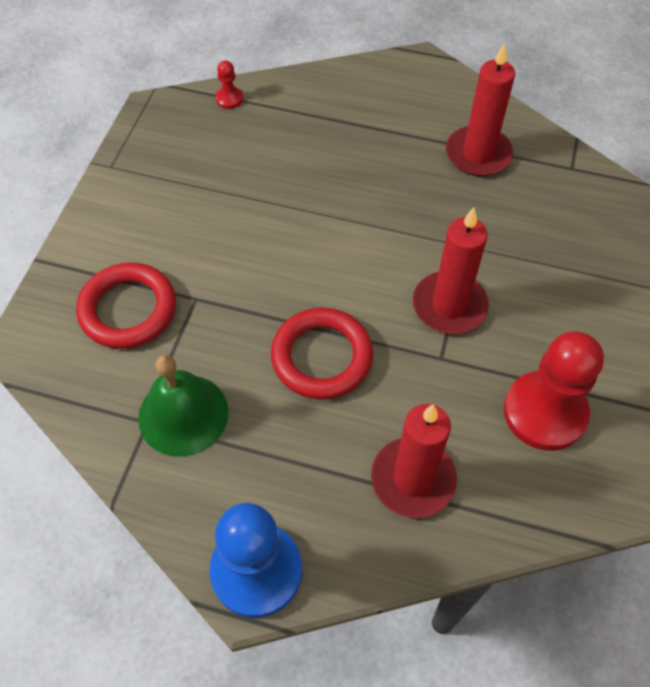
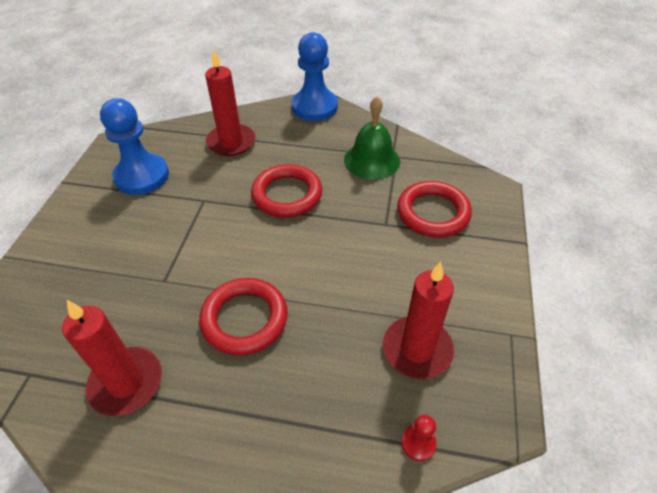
camera: 175 degrees right, 10 degrees down
(373, 199) = (244, 319): none -> red ring
(449, 306) = (190, 233): red candle -> red candle (417, 349)
(544, 412) = (142, 176): red pawn -> blue pawn

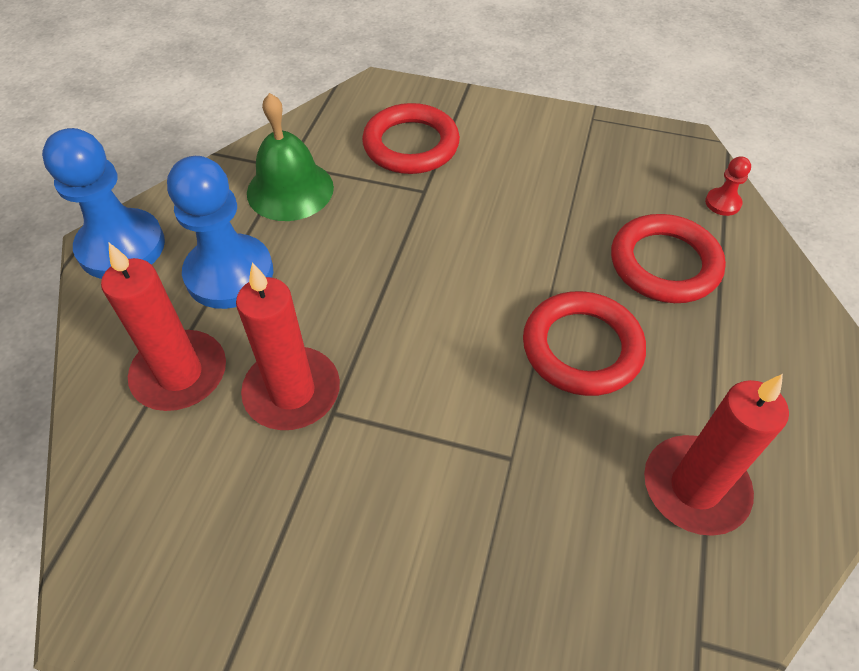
camera: 85 degrees left, 5 degrees up
(142, 176) = (237, 529): blue pawn -> blue pawn (229, 274)
(287, 195) = (344, 294): red ring -> red ring (664, 264)
(417, 349) = (616, 189): red candle -> red candle (292, 392)

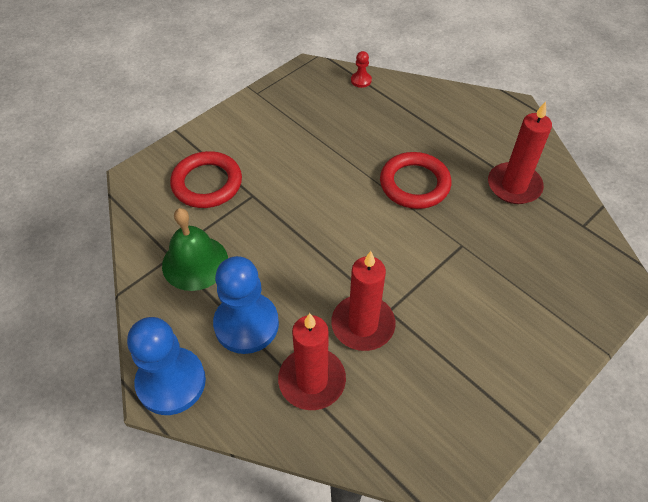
camera: 60 degrees left, 0 degrees up
(664, 264) = (384, 124): red ring -> none

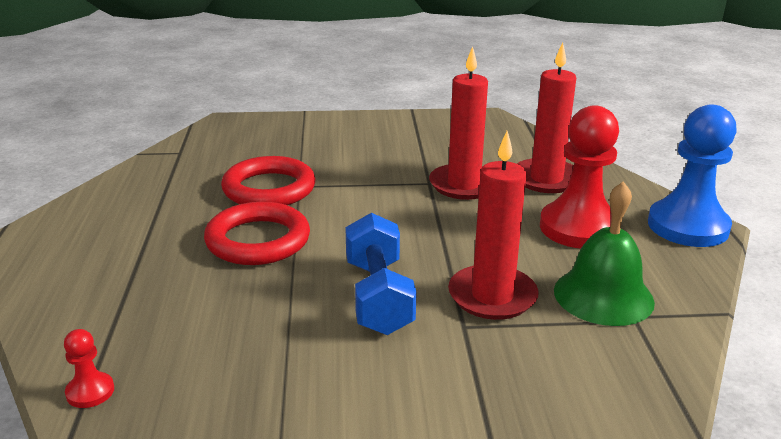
camera: 140 degrees left, 25 degrees down
(207, 183) = (518, 374): red ring -> red ring (269, 189)
(246, 324) = (579, 228): blue pawn -> red pawn
(309, 187) = (378, 297): none -> blue dumbbell
(514, 186) = (172, 194): red candle -> red candle (492, 296)

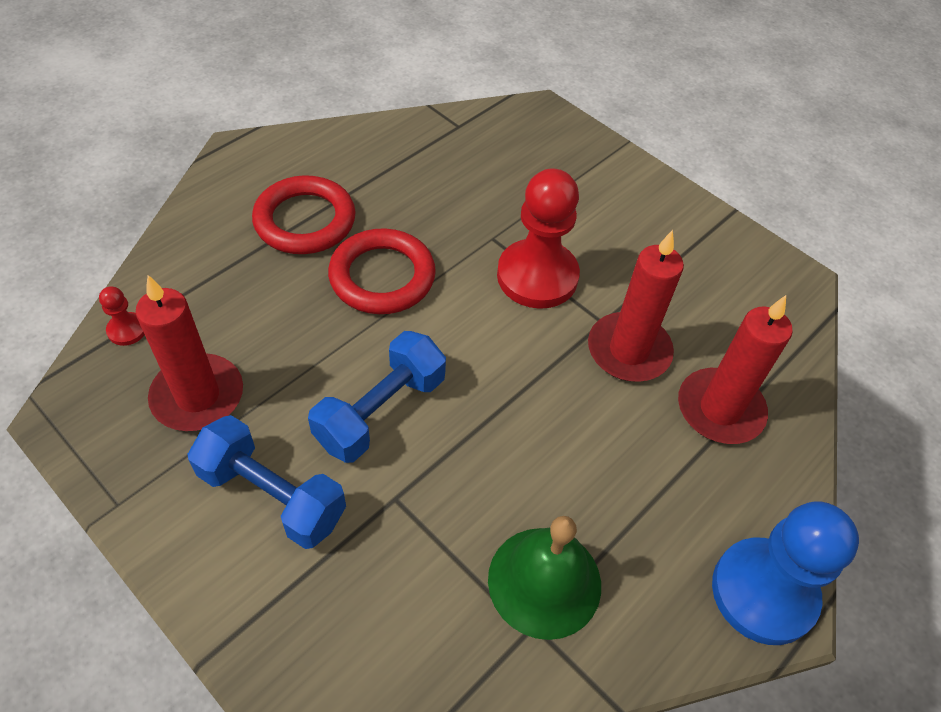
camera: 45 degrees right, 25 degrees up
(269, 189) = (465, 223): red ring -> red ring (305, 220)
(386, 385) = (272, 496): none -> blue dumbbell
(492, 296) = (458, 492): red candle -> red candle (198, 396)
(579, 228) = (650, 493): red pawn -> red pawn (537, 276)

